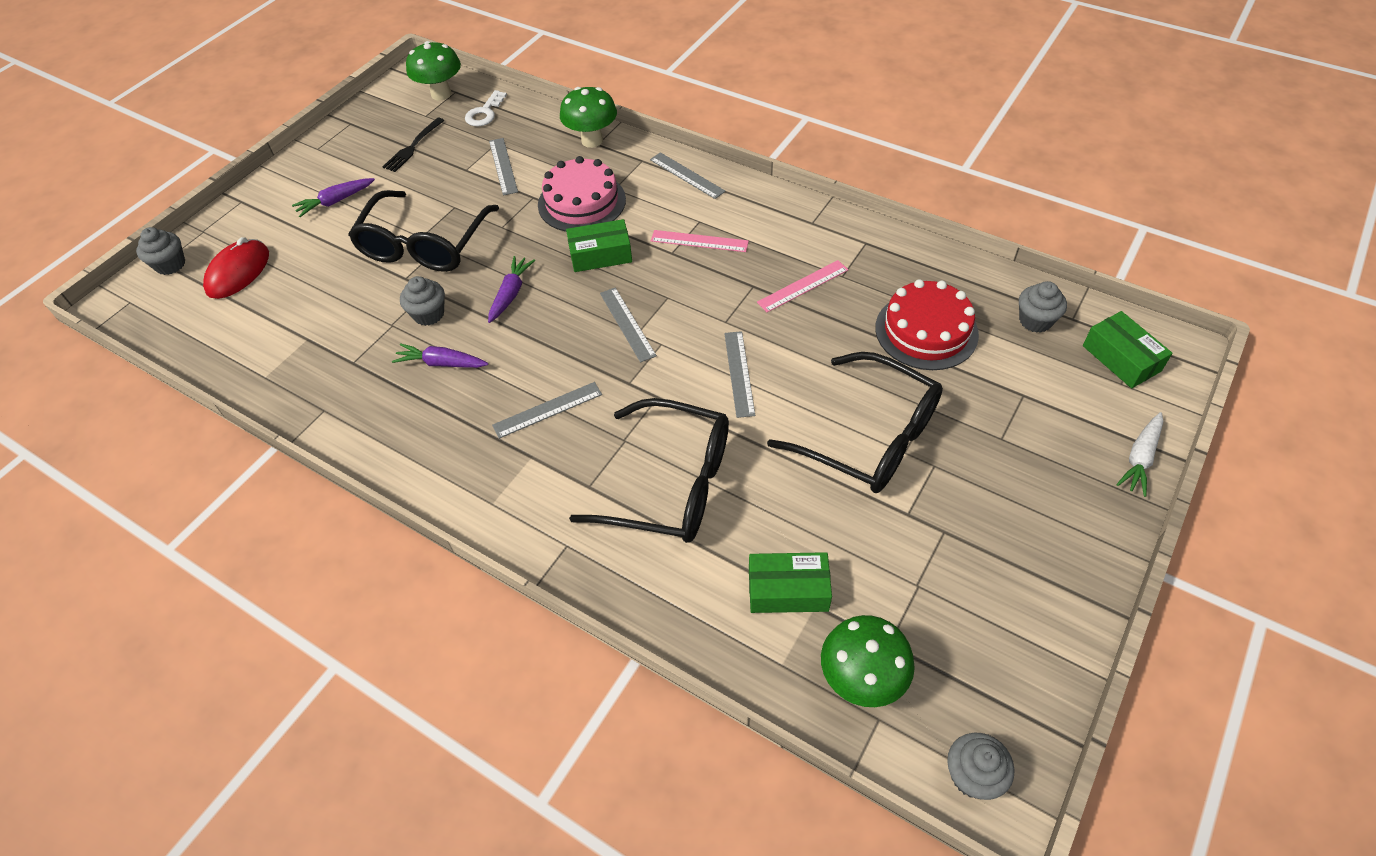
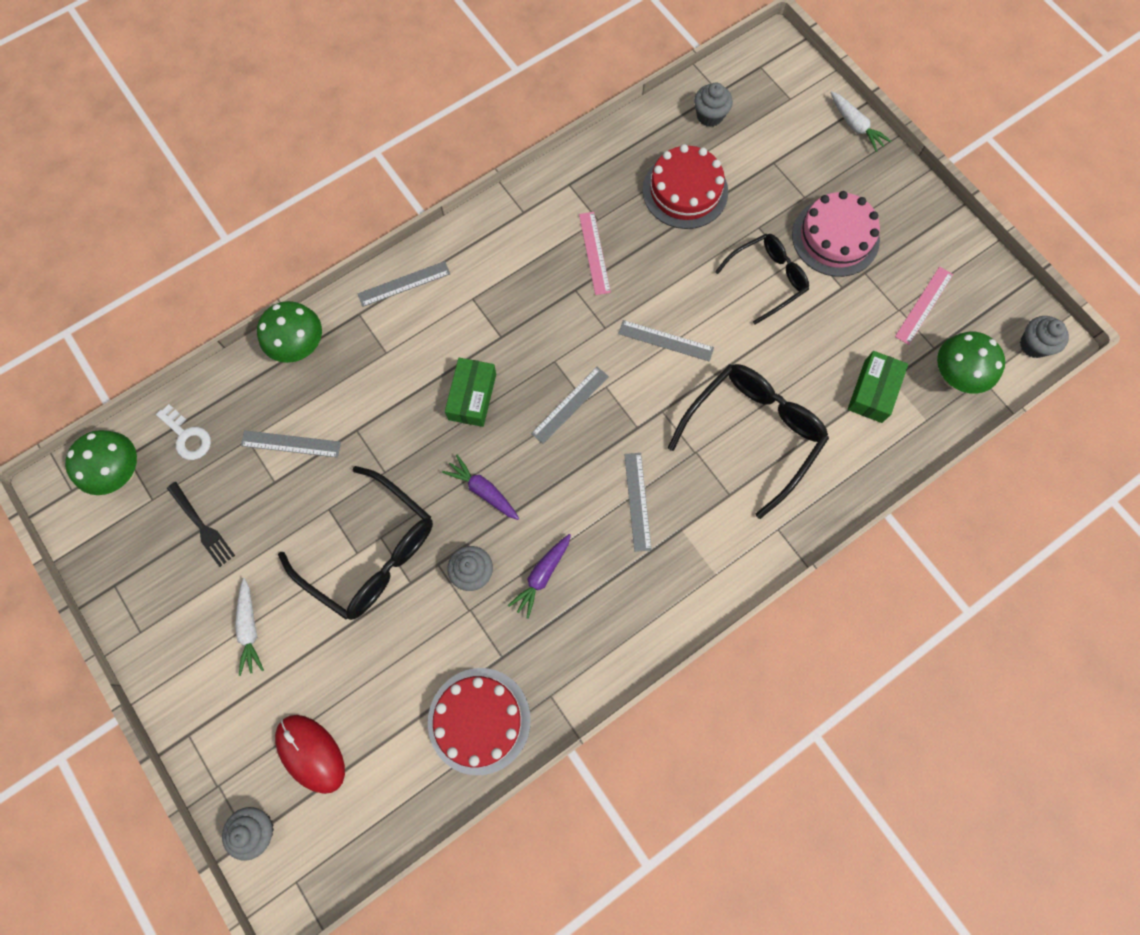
camera: 70 degrees left, 20 degrees up
(288, 367) = (479, 720): none -> red cake
(336, 201) = (250, 628): purple carrot -> white carrot
(581, 202) = (389, 388): pink cake -> pink cake (835, 237)
(627, 324) = (570, 405): grey ruler -> grey ruler turned 45 degrees counterclockwise
(699, 241) = (498, 309): pink ruler -> pink ruler (924, 305)
(868, 436) = (766, 279): black glasses -> black glasses, size x0.64
(1121, 358) = (769, 85): green box -> none

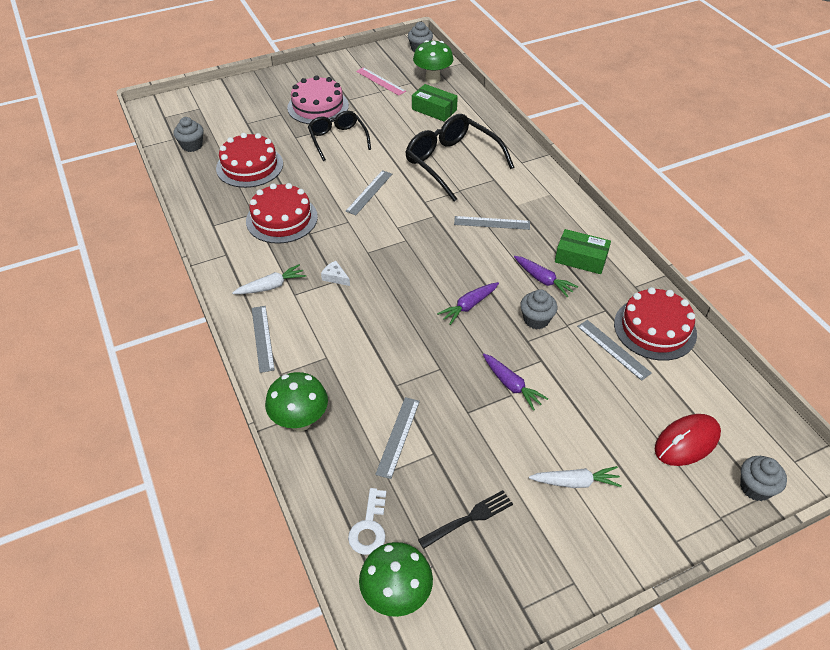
camera: 80 degrees left, 25 degrees down
(187, 436) = (369, 527): white key -> white key turned 135 degrees clockwise
(370, 551) = (511, 385): black glasses -> purple carrot
(472, 396) = (385, 304): green box -> green box (581, 259)
(506, 334) = (335, 277): none -> white cheese
(570, 405) = (407, 248): grey ruler -> grey ruler (613, 349)
(594, 253) = (281, 219): pink ruler -> red cake
(855, 126) = (237, 85): white carrot -> white carrot (271, 286)

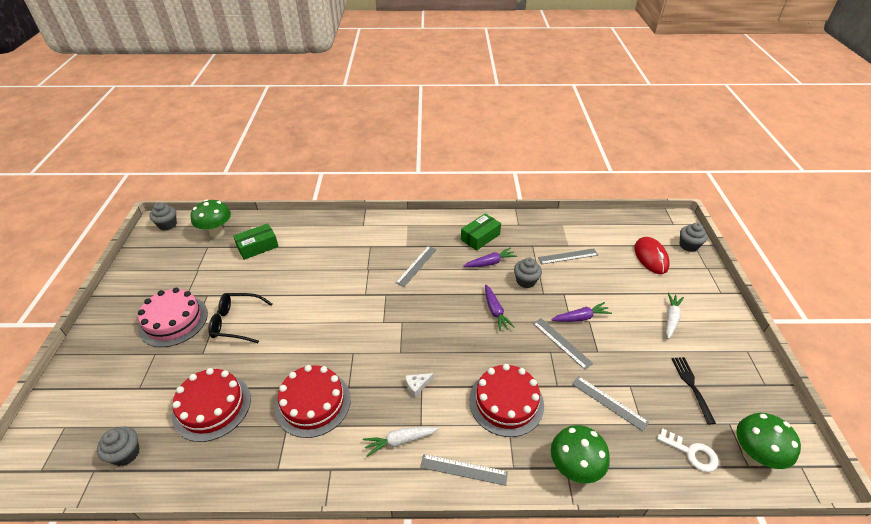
camera: 65 degrees left, 5 degrees down
(271, 286) = (400, 441): white carrot -> white carrot turned 105 degrees counterclockwise
(369, 192) = (326, 325): grey ruler -> grey ruler (561, 343)
(380, 81) = (184, 265): pink ruler -> none
(452, 163) = (333, 261): black glasses -> none
(655, 328) = (558, 232): red cake -> red cake (506, 402)

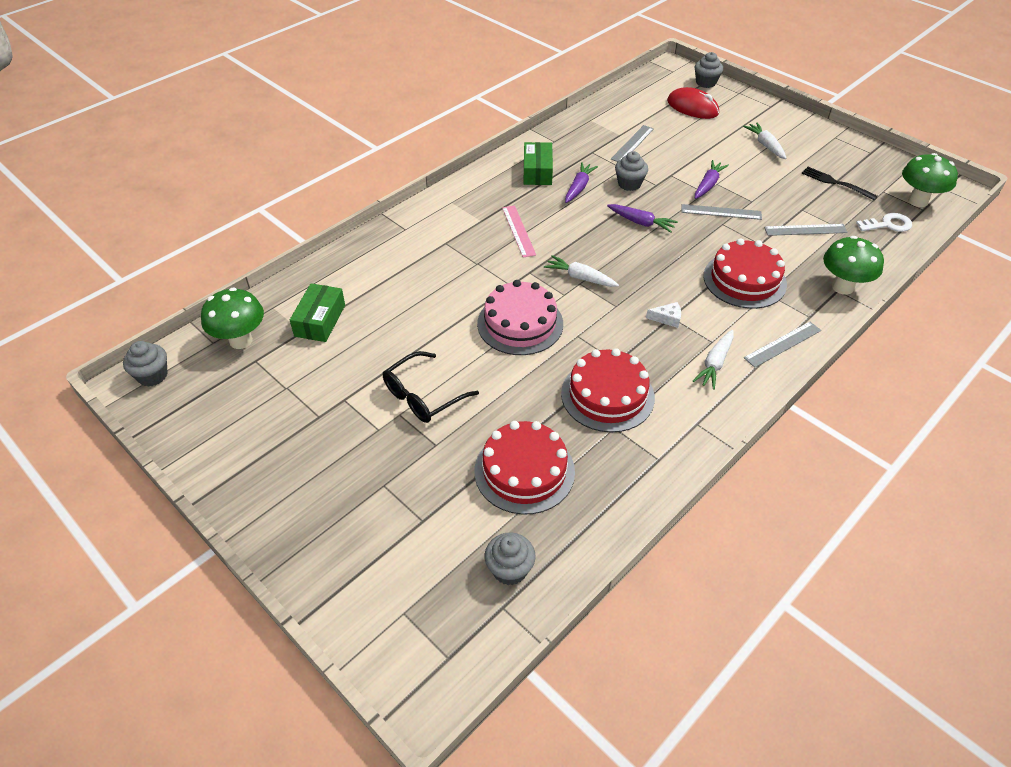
camera: 45 degrees left, 5 degrees up
(173, 320) = (349, 446): pink cake -> pink cake (520, 323)
(407, 319) = (580, 278): none -> white carrot
(416, 265) = (518, 231): grey ruler -> pink ruler
(417, 386) = (667, 318): white cheese -> white cheese turned 105 degrees counterclockwise

